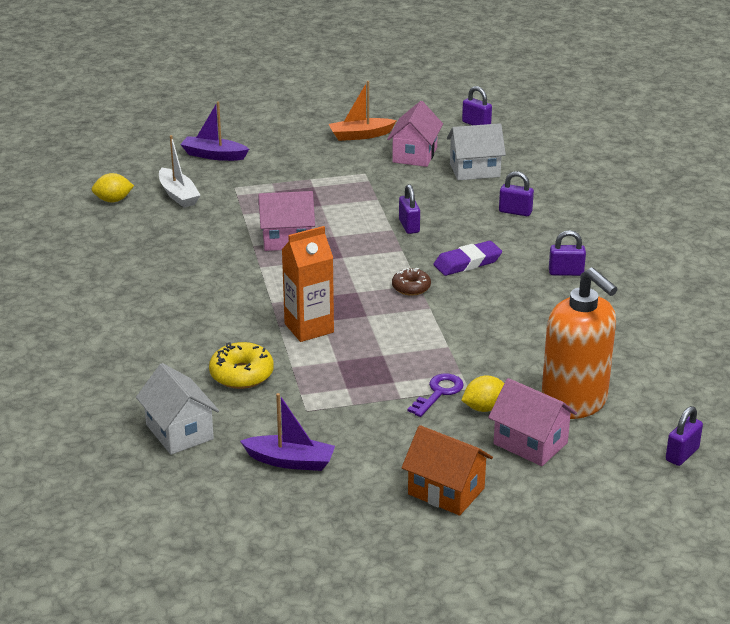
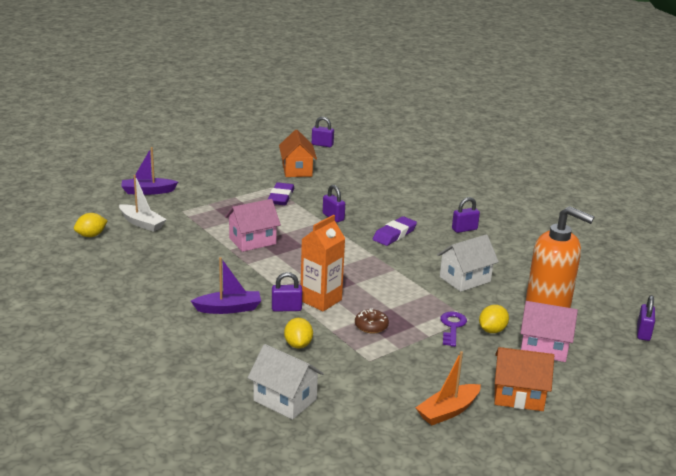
camera: 25 degrees left, 5 degrees down
(241, 374) = (298, 344): yellow donut -> yellow lemon
(290, 461) = (389, 401): purple boat -> purple boat (229, 309)
(360, 135) = (247, 163): orange boat -> orange boat (448, 411)
(365, 189) = (281, 197): none -> purple eraser
(411, 287) = (370, 258): brown donut -> brown donut (371, 326)
(414, 155) = (297, 170): pink house -> orange house
(474, 170) = (347, 174): white house -> white house (465, 279)
(515, 212) = (397, 196): purple padlock -> purple padlock (286, 308)

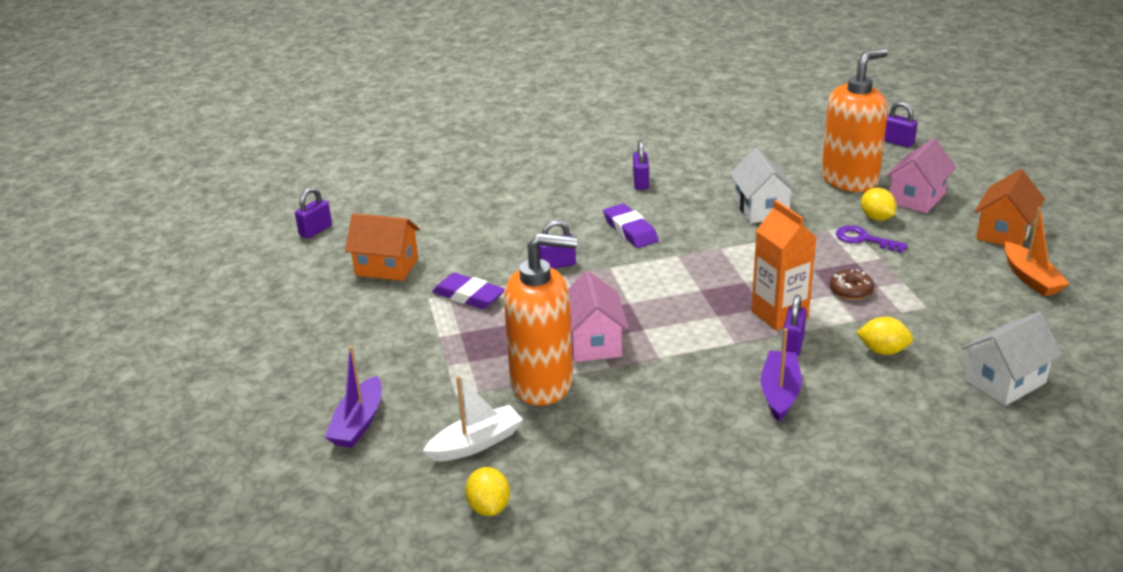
camera: 65 degrees left, 5 degrees up
(203, 232) = (542, 383): none -> orange soap dispenser

